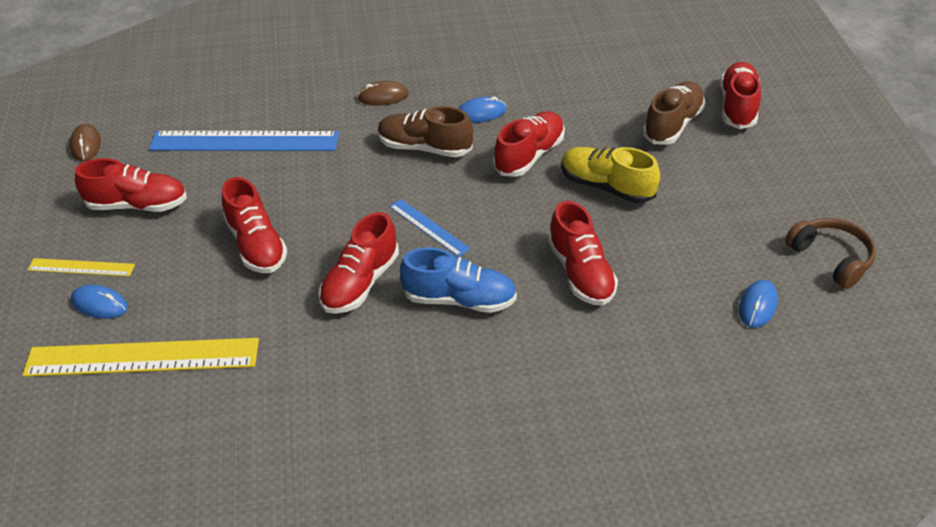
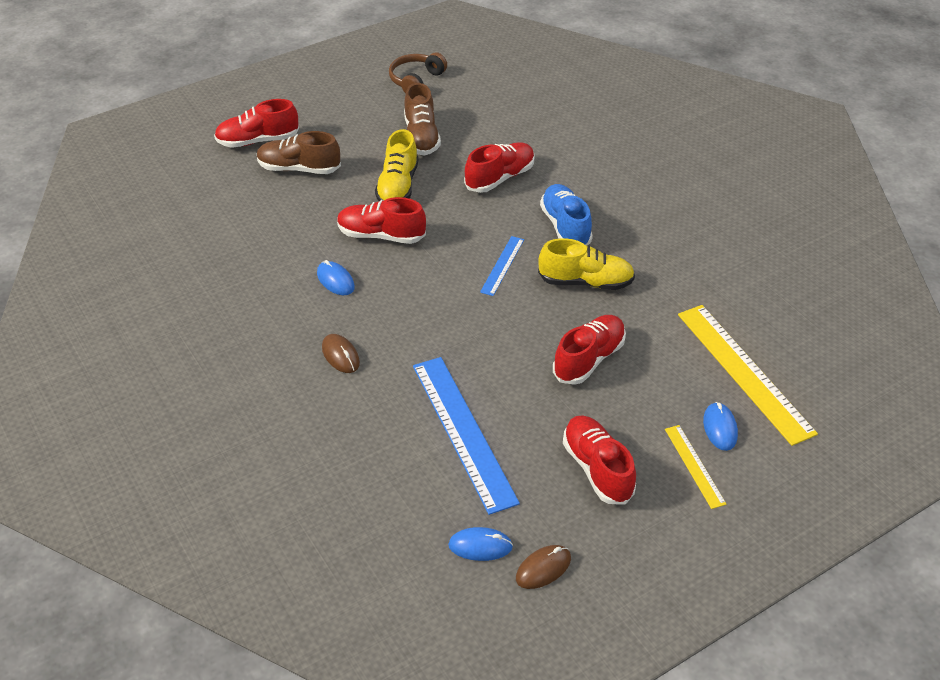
camera: 115 degrees left, 0 degrees up
(360, 283) = (585, 282): red shoe -> yellow shoe
(424, 148) = (404, 300): brown shoe -> brown shoe (421, 137)
(757, 306) = (480, 102): blue mouse -> blue mouse (480, 546)

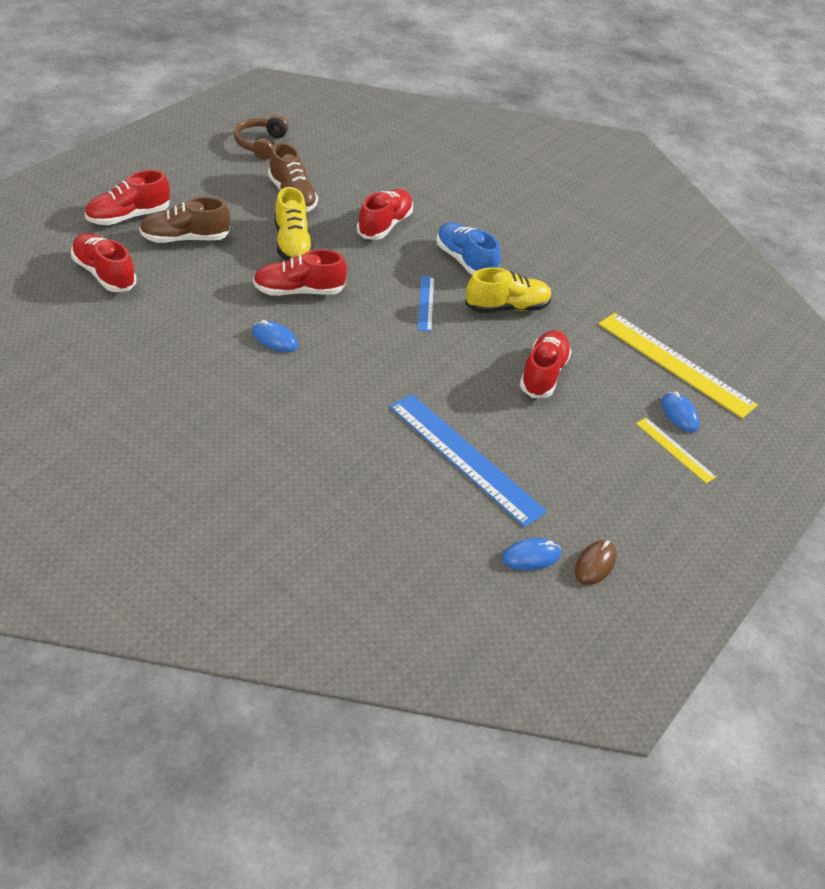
camera: 25 degrees left, 0 degrees up
(340, 355) = (315, 408): brown mouse -> none
(597, 469) = (597, 468): red shoe -> red shoe (104, 274)

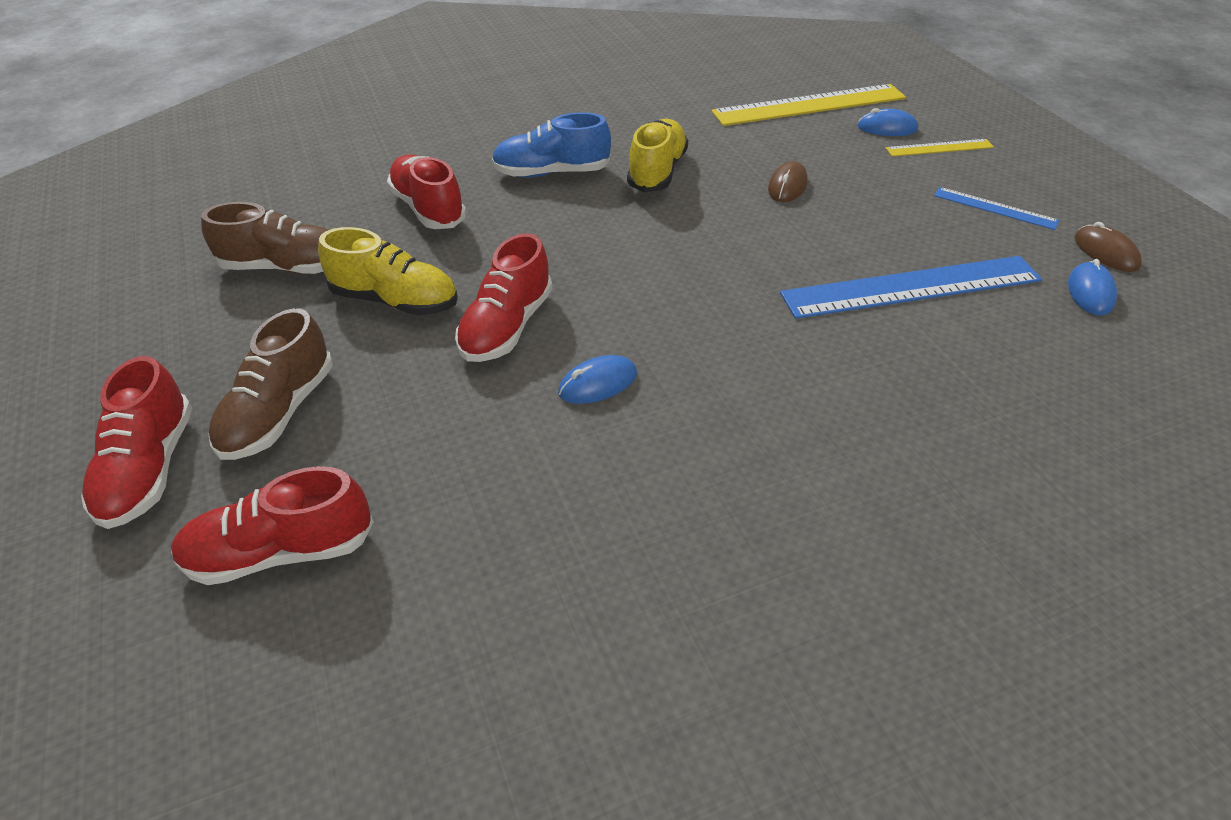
camera: 55 degrees left, 0 degrees up
(261, 144) = (130, 260): brown headphones -> none
(426, 303) = (610, 226): blue ruler -> blue ruler (995, 208)
(543, 374) = (787, 186): red shoe -> brown mouse

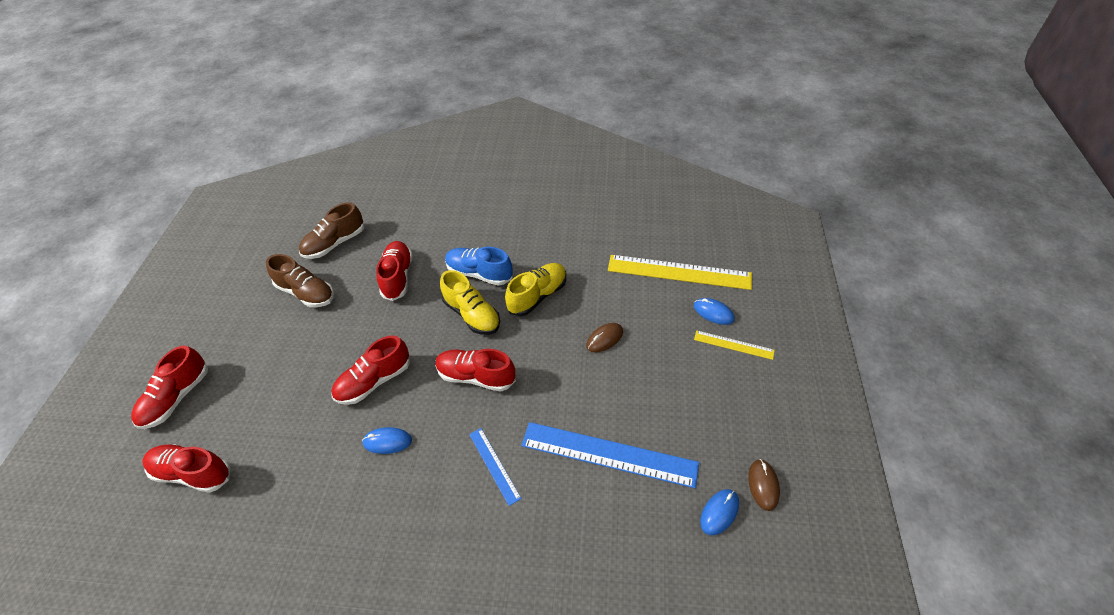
camera: 30 degrees right, 5 degrees up
(279, 412) = (243, 389): brown shoe -> brown shoe (334, 243)
(395, 301) = (337, 338): yellow shoe -> yellow shoe (472, 315)
(657, 272) = (476, 376): none -> red shoe
(995, 208) = (722, 414): blue ruler -> blue ruler (494, 465)

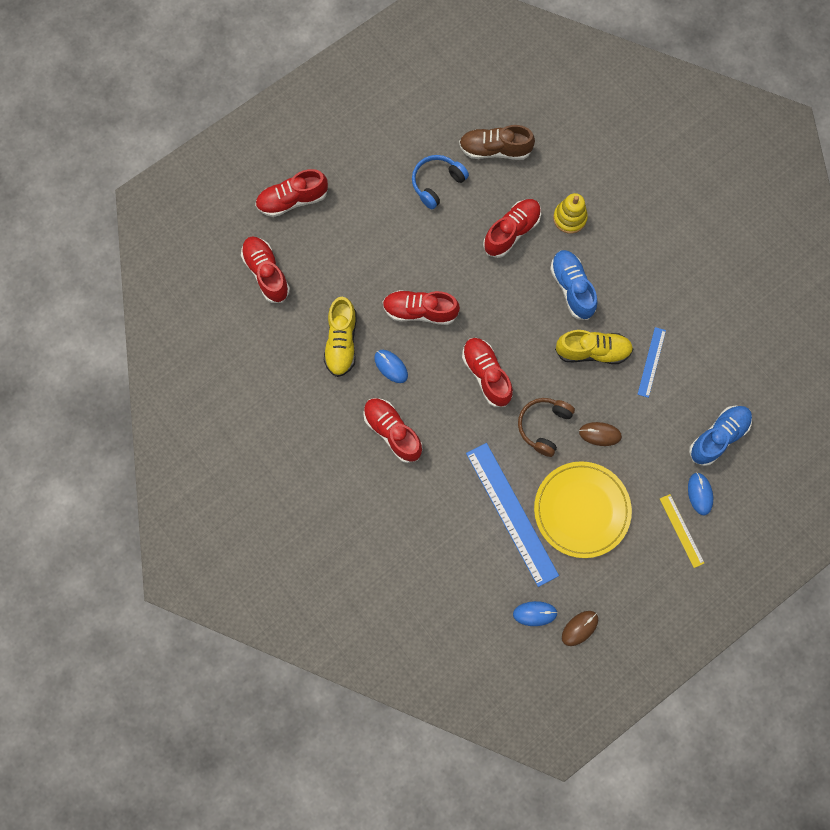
camera: 45 degrees right, 25 degrees up
(306, 293) = (437, 183): brown shoe -> blue headphones
(432, 239) = (569, 218): none -> yellow stacking toy
(440, 491) = (392, 432): none -> red shoe
(472, 315) = (531, 321): yellow shoe -> yellow shoe (341, 342)
(494, 465) = (438, 449): blue ruler -> blue ruler (651, 362)
(559, 370) = (543, 426): none -> brown headphones
(655, 399) = (581, 510): none -> yellow plate
(679, 272) = (718, 437): yellow ruler -> blue shoe

